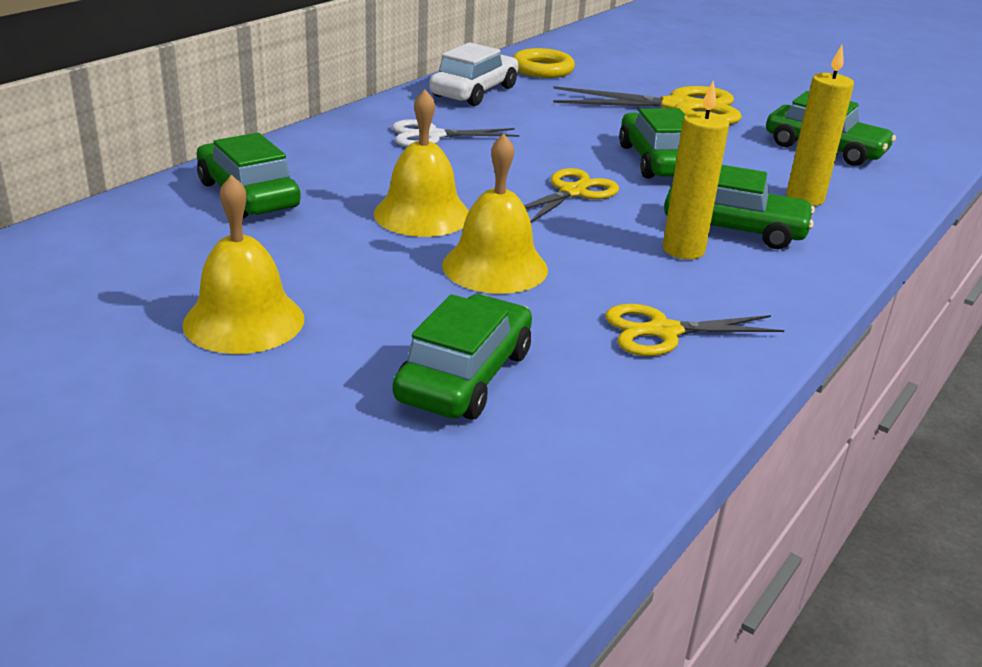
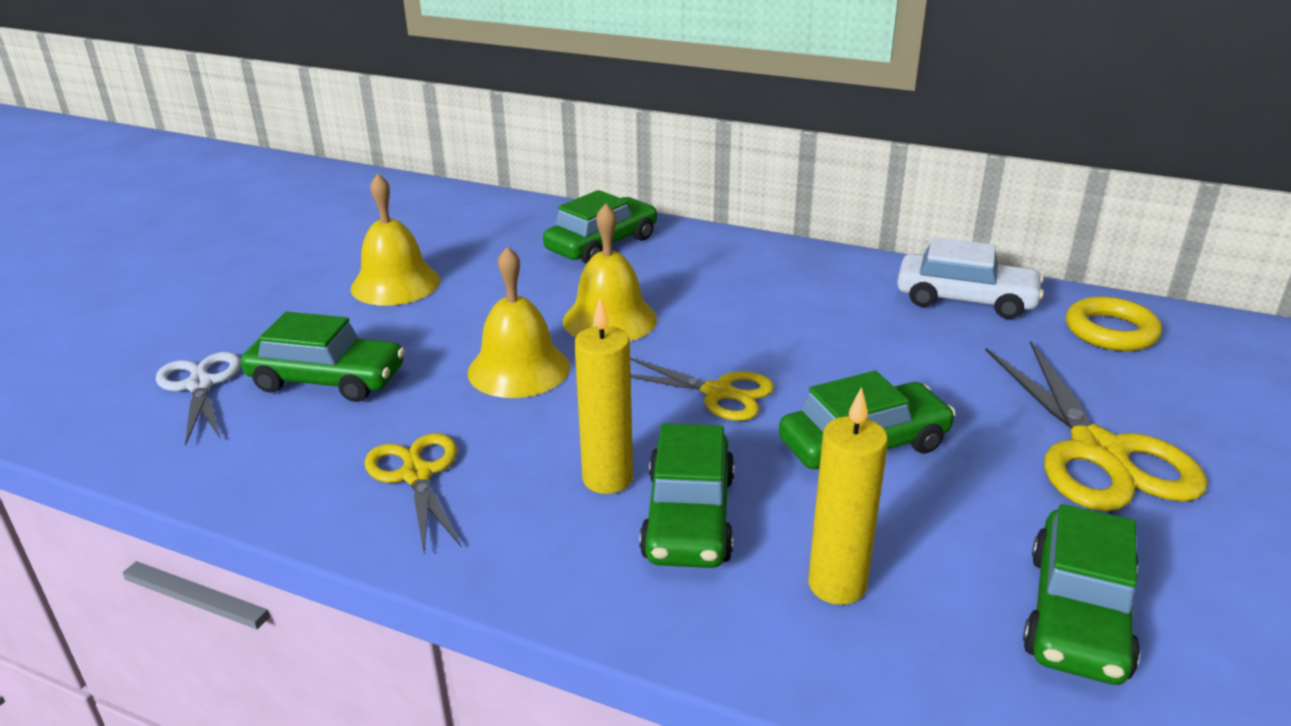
camera: 80 degrees right, 0 degrees up
(432, 136) = (804, 296): white scissors -> white scissors (200, 385)

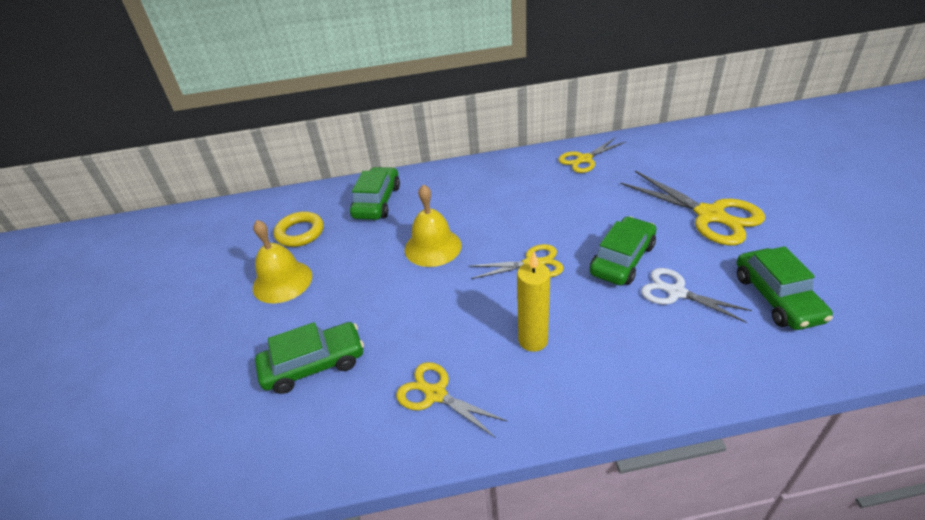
camera: 30 degrees left, 10 degrees up
(200, 385) = (233, 412): white scissors -> white scissors (676, 292)
(519, 369) = (418, 301): yellow bell -> none
(688, 516) = (590, 339): green car -> none
(837, 585) = (684, 337): yellow candle -> none
(965, 300) = (584, 159): white car -> yellow scissors
(1110, 331) = (656, 151): yellow ring -> yellow ring (300, 232)

